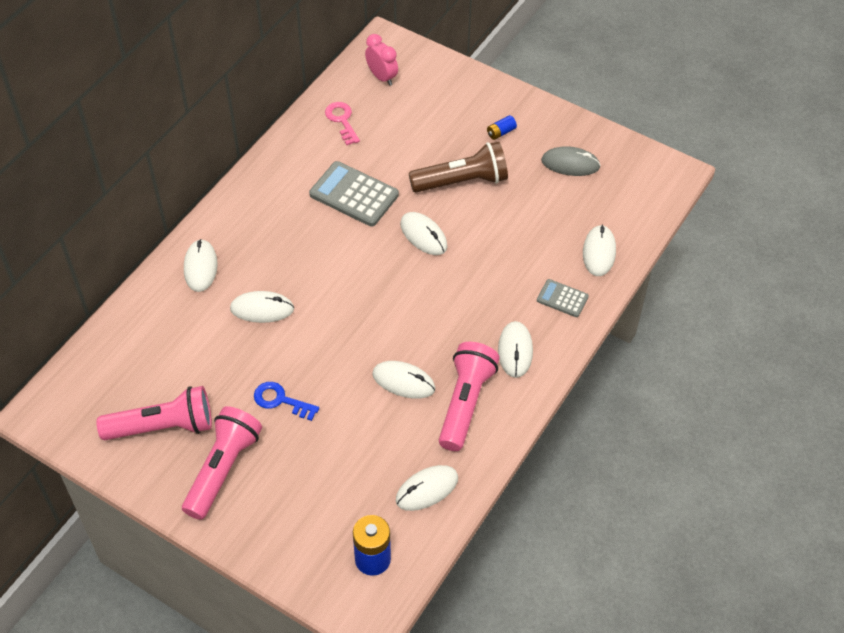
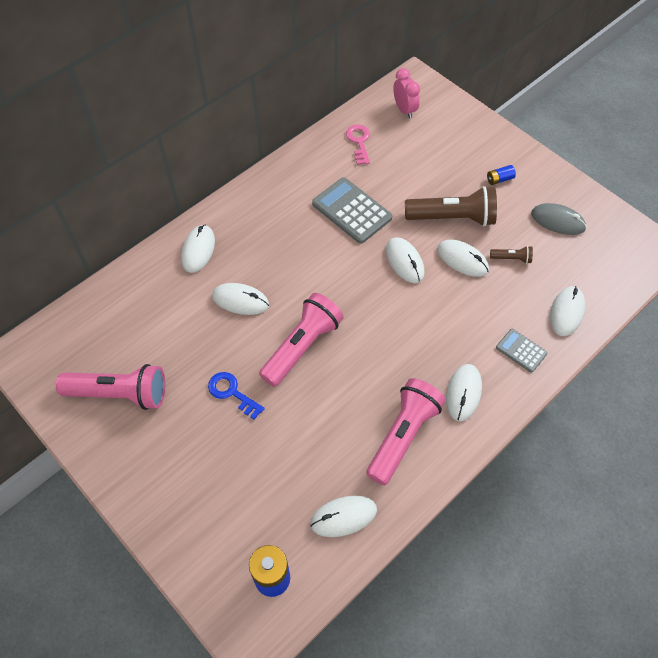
camera: 15 degrees right, 5 degrees up
(223, 469) = (160, 448): pink flashlight -> pink flashlight (302, 346)
(403, 381) = (350, 400): white mouse -> white mouse (462, 260)
(532, 211) = (512, 258): none -> brown flashlight

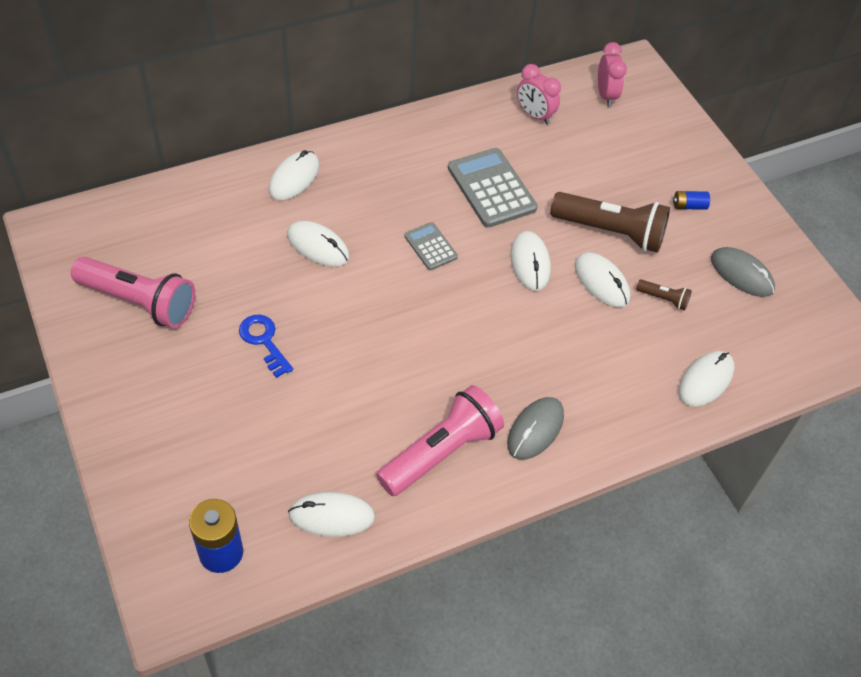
camera: 15 degrees right, 5 degrees down
(302, 346) = (367, 317): pink flashlight -> none
(359, 142) = (534, 115): pink key -> pink clock
(463, 393) = (535, 429): white mouse -> grey mouse
(521, 350) = (628, 405): grey calculator -> grey calculator (430, 246)

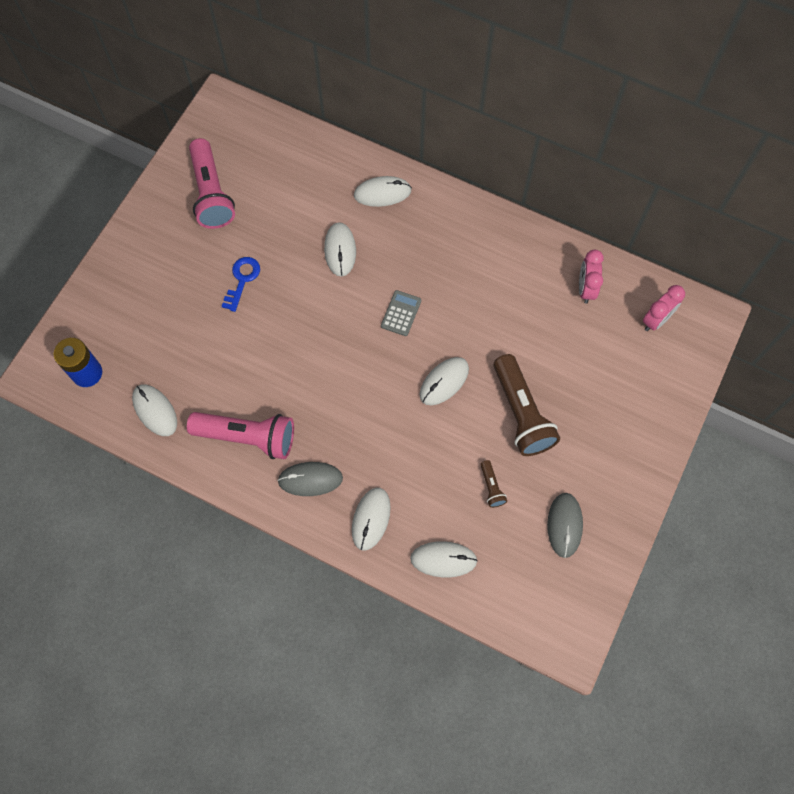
camera: 55 degrees right, 15 degrees up
(491, 188) = (488, 312): grey calculator -> none
(601, 282) = (469, 437): white mouse -> white mouse (371, 519)
(689, 206) = (598, 448): blue battery -> none

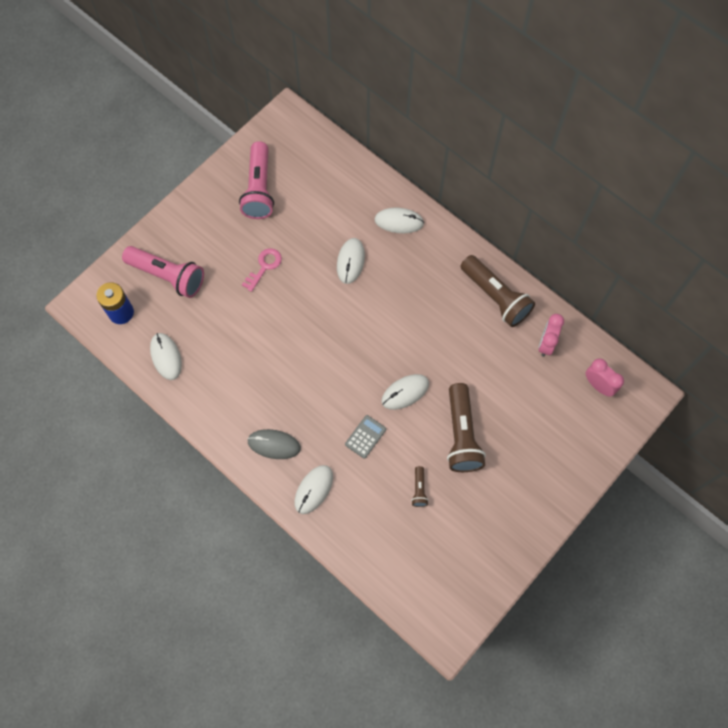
camera: 15 degrees right, 0 degrees up
(242, 280) = (264, 267): blue key -> pink key
(248, 437) = (233, 397): pink flashlight -> pink flashlight (168, 276)
(401, 313) = (386, 326): grey calculator -> grey calculator (365, 437)
(443, 559) = (363, 538): white mouse -> none
(515, 251) = (495, 297): none -> brown flashlight
(564, 525) = (470, 537): grey mouse -> none
(656, 320) = (598, 385): pink clock -> pink clock turned 105 degrees counterclockwise

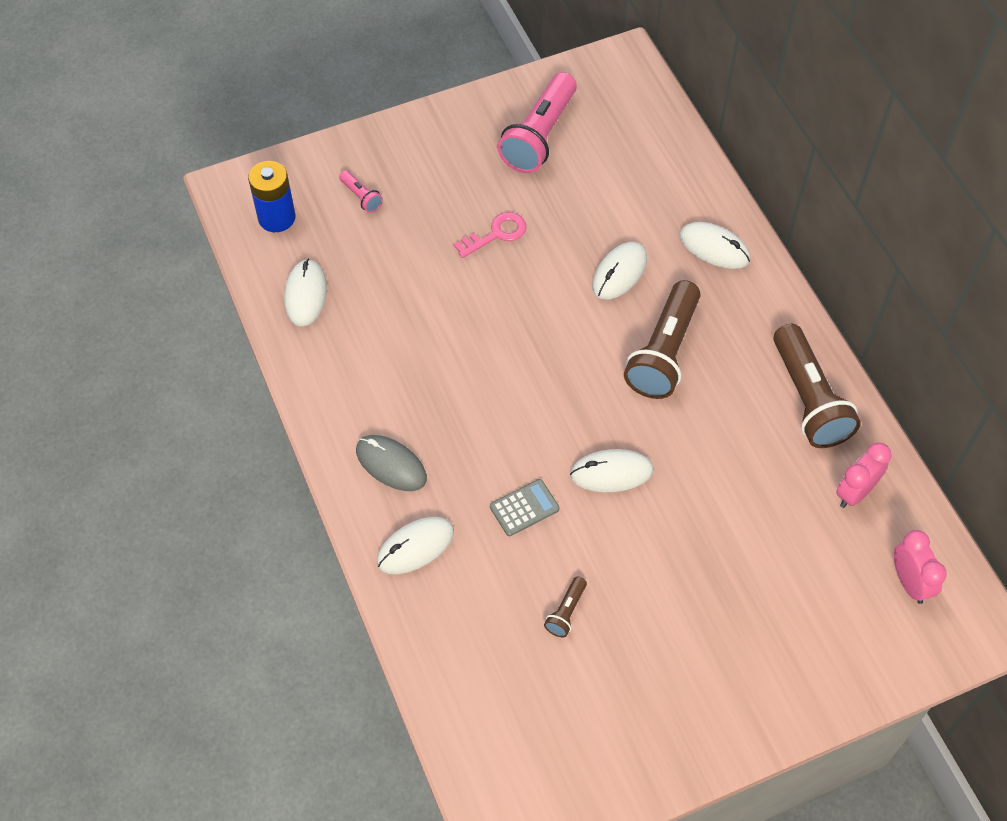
camera: 25 degrees right, 10 degrees down
(168, 276) = (361, 197): pink flashlight -> pink flashlight, size x0.44
(461, 435) = (665, 564): brown flashlight -> brown flashlight (663, 353)

